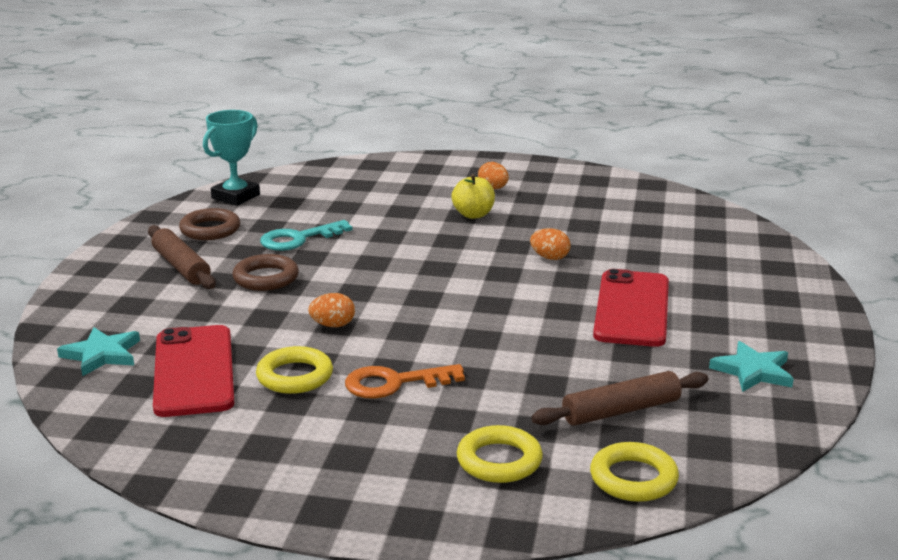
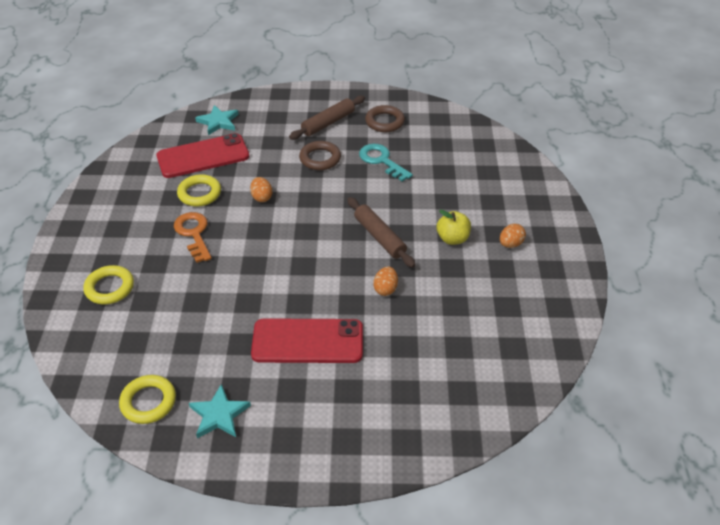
camera: 80 degrees right, 20 degrees up
(235, 196) = (441, 120): turquoise trophy -> none
(621, 411) = (163, 340): brown rolling pin -> brown rolling pin (379, 237)
(633, 478) = (87, 349): yellow ring -> yellow ring (148, 402)

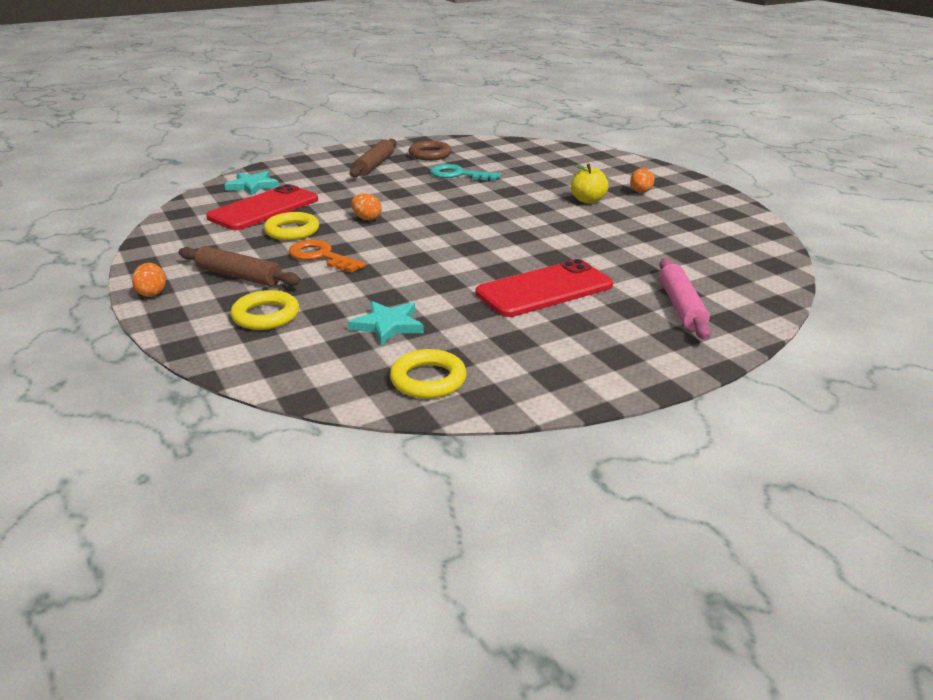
camera: 30 degrees left, 15 degrees down
(219, 415) = (523, 362): turquoise star -> turquoise star (388, 325)
(320, 158) = (396, 185): brown ring -> none
(379, 237) = (521, 214): brown rolling pin -> brown rolling pin (239, 276)
(385, 289) = (571, 240): orange egg -> orange egg (152, 293)
(386, 409) = (681, 307): none -> pink rolling pin

